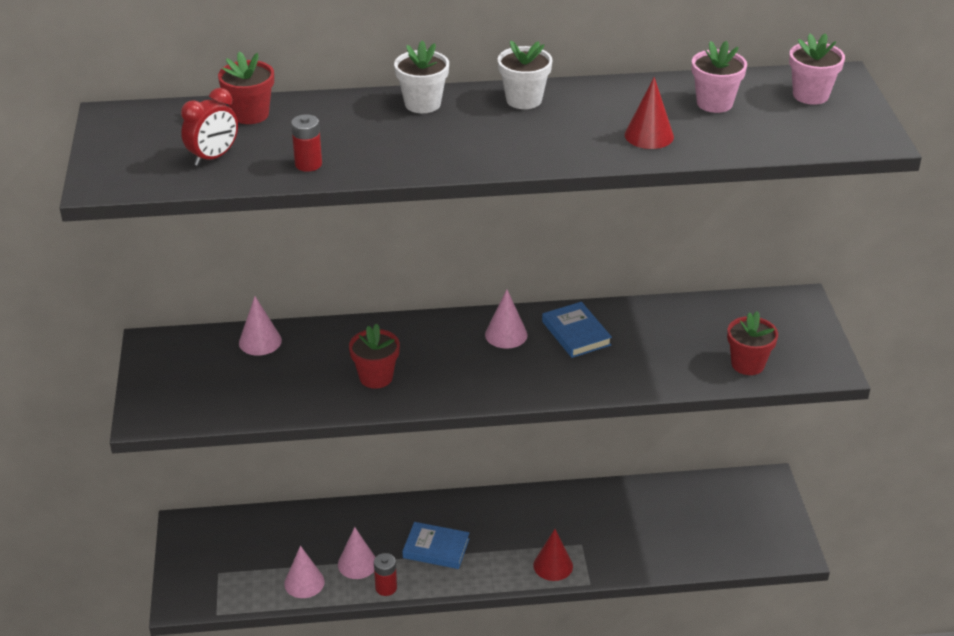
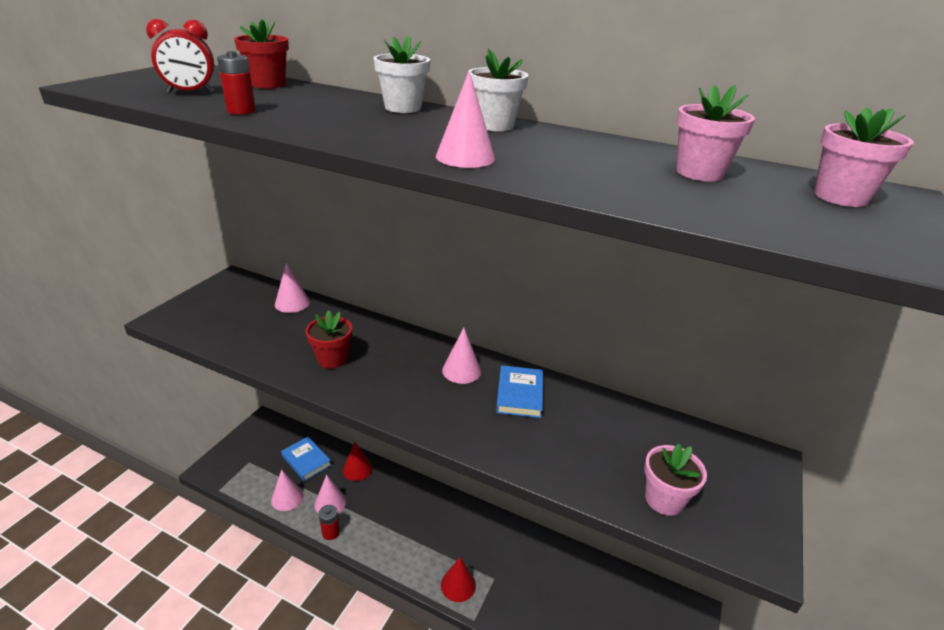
camera: 30 degrees right, 5 degrees down
(436, 548) = (389, 521): blue book -> blue book (306, 460)
(555, 150) = (465, 157): none -> pink cone
(649, 135) = (586, 174): red cone -> red cone (357, 469)
(748, 364) = (664, 499): red flower pot -> pink flower pot

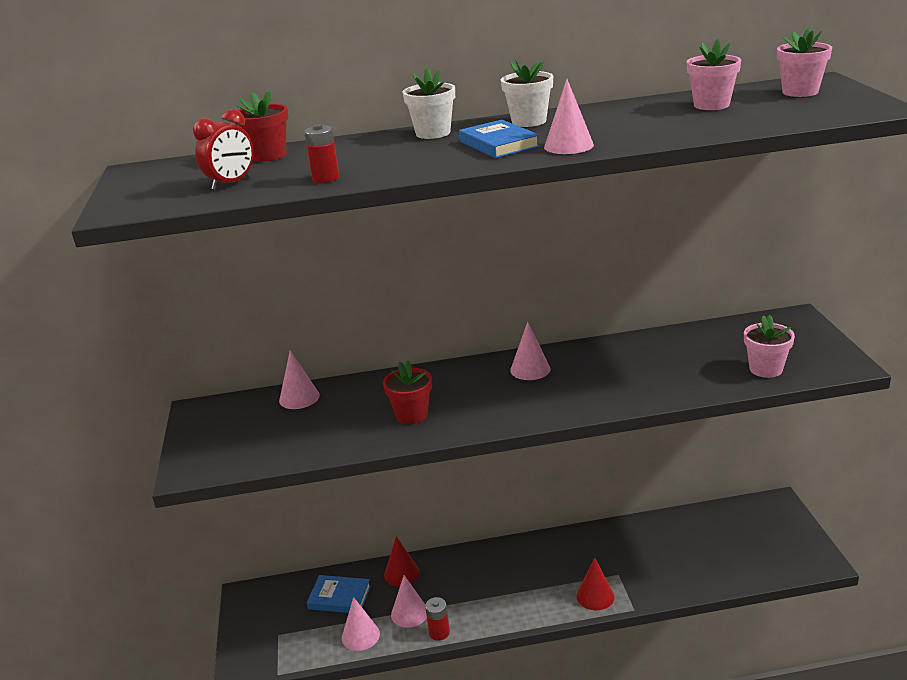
camera: 30 degrees left, 5 degrees down
(519, 394) = (595, 362): blue book -> blue book (498, 144)

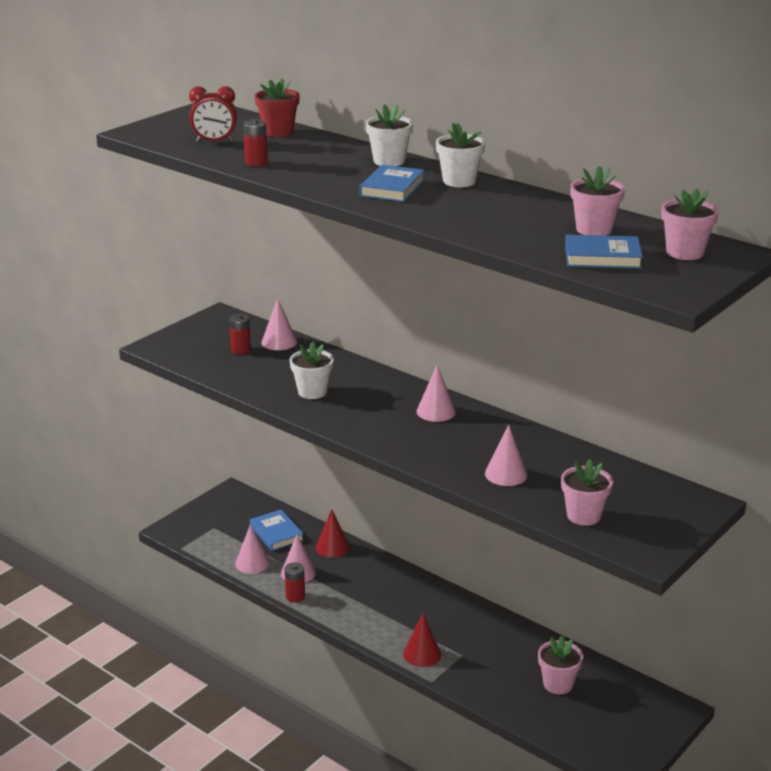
camera: 45 degrees right, 0 degrees up
(279, 423) = (241, 350): none -> red battery
(411, 415) = (312, 392): red flower pot -> white flower pot
(568, 146) = (418, 210): pink cone -> pink cone (506, 474)
(700, 543) = (558, 684): none -> pink flower pot
(774, 113) = (602, 257): none -> blue book

